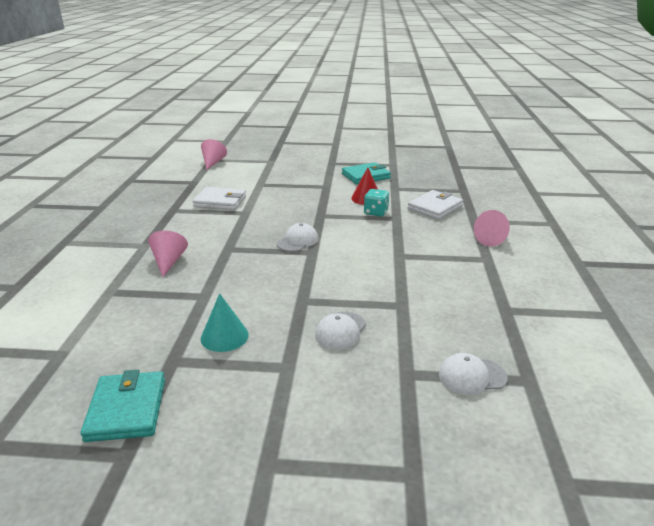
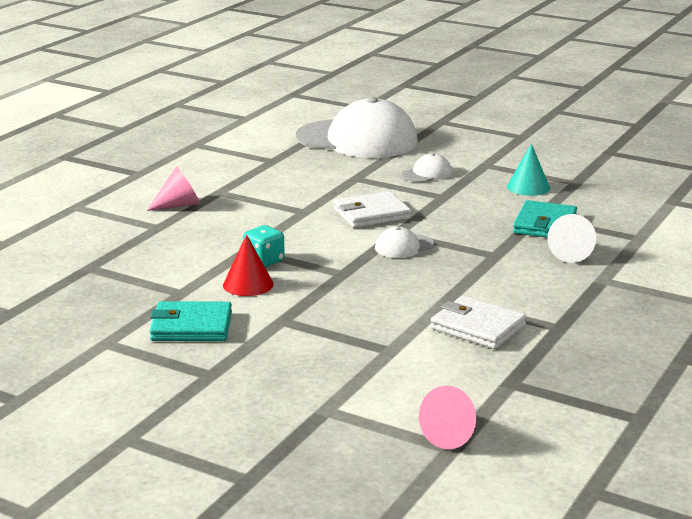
camera: 155 degrees left, 5 degrees down
(127, 409) = (610, 167): turquoise wallet -> turquoise wallet (544, 224)
(168, 262) = (572, 254): pink cone -> white cone
(435, 207) = (175, 252): white wallet -> white wallet (371, 214)
(472, 376) = (357, 140): white cap -> white cap, size x2.43

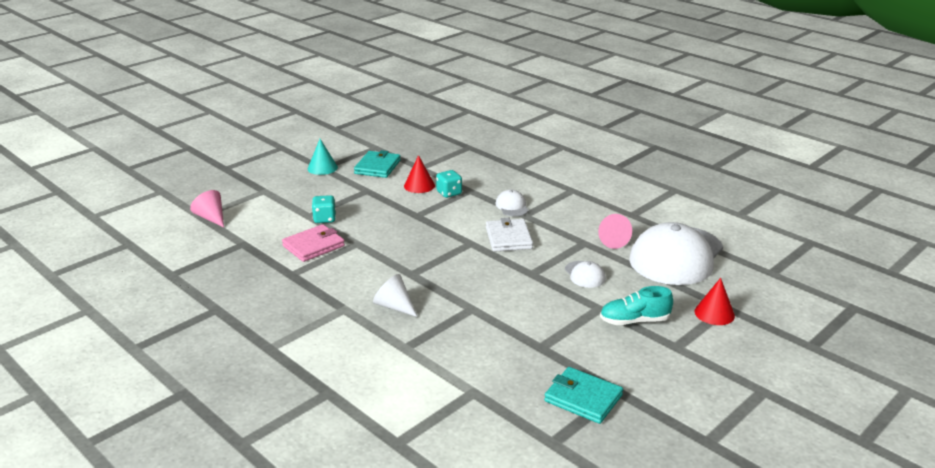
camera: 105 degrees right, 5 degrees up
(179, 205) = (552, 175): pink cone -> pink cone (611, 240)
(394, 335) = (324, 219): none -> turquoise dice
(404, 246) = (445, 241): white cap -> white cap (512, 206)
(456, 125) = (714, 313): none -> red cone
(478, 327) = (313, 246): white wallet -> pink wallet
(496, 151) = (634, 321): none -> turquoise shoe
(528, 187) = (537, 318): turquoise cone -> turquoise cone (322, 168)
(544, 224) = (454, 307): turquoise wallet -> turquoise wallet (583, 398)

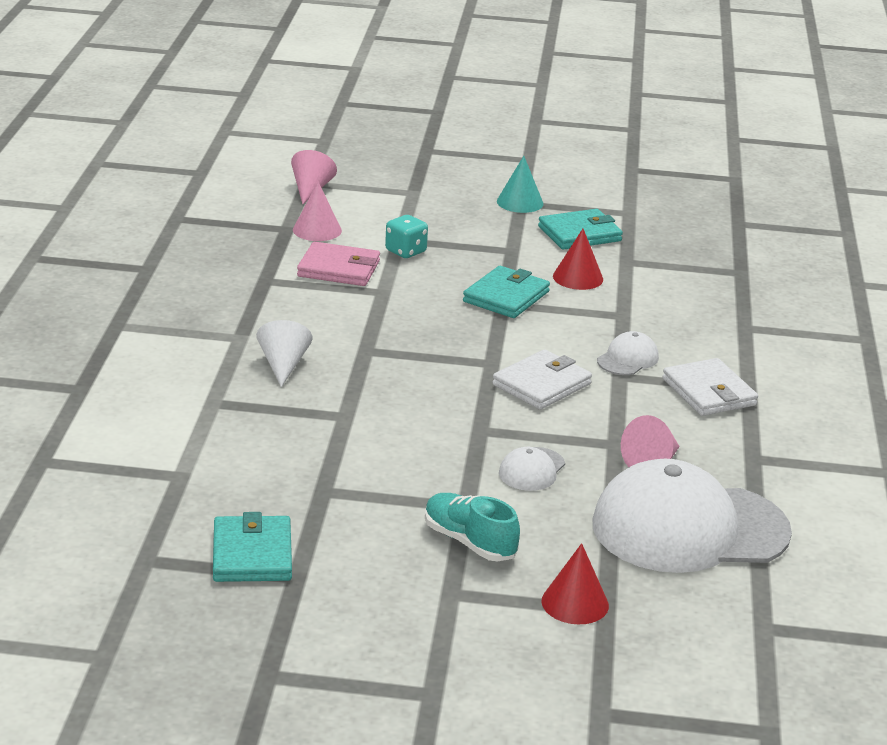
camera: 50 degrees right, 0 degrees up
(260, 235) = (317, 230): none -> pink cone
(411, 211) = (506, 297): none -> turquoise wallet
(449, 193) = (591, 304): turquoise dice -> none
(565, 200) = (708, 392): none -> white wallet

